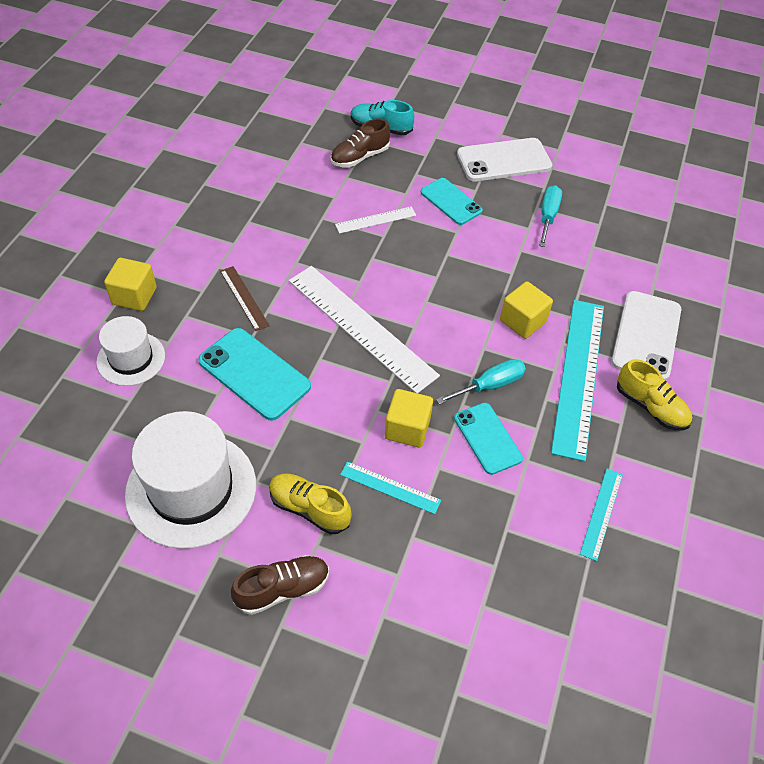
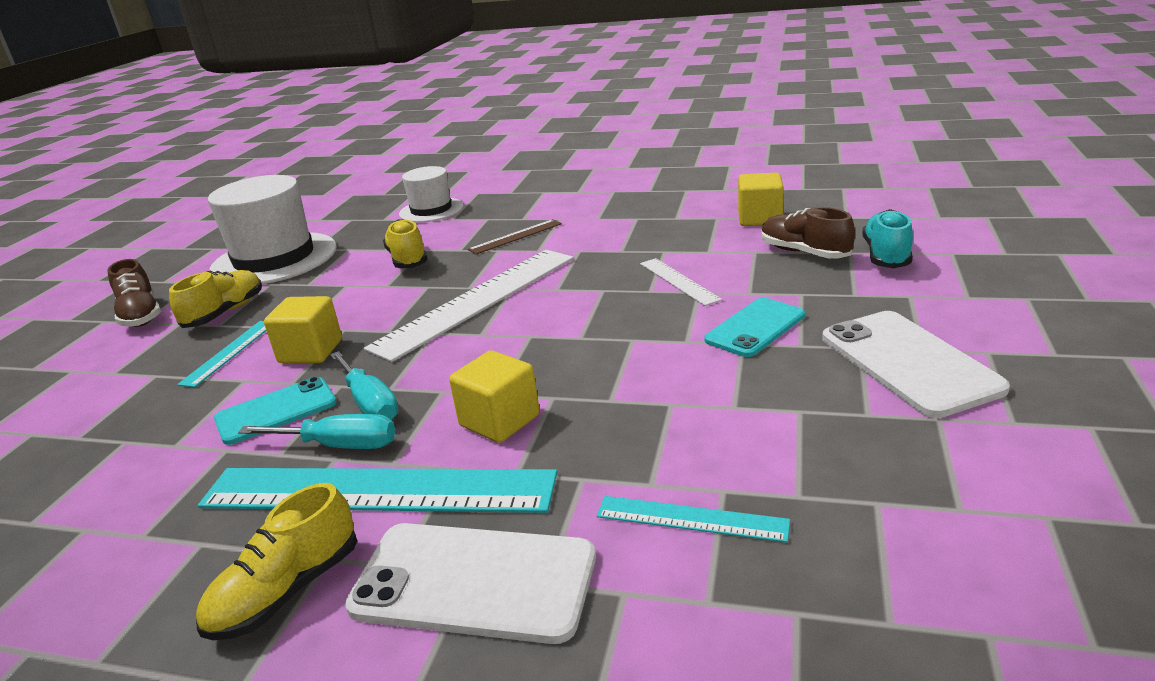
camera: 90 degrees right, 25 degrees down
(134, 296) = (509, 196): yellow cube -> yellow cube (760, 218)
(254, 374) = (407, 259): turquoise phone -> yellow shoe
(548, 216) = (780, 425): turquoise screwdriver -> turquoise screwdriver (339, 446)
(601, 513) = (94, 532): turquoise ruler -> turquoise ruler (691, 519)

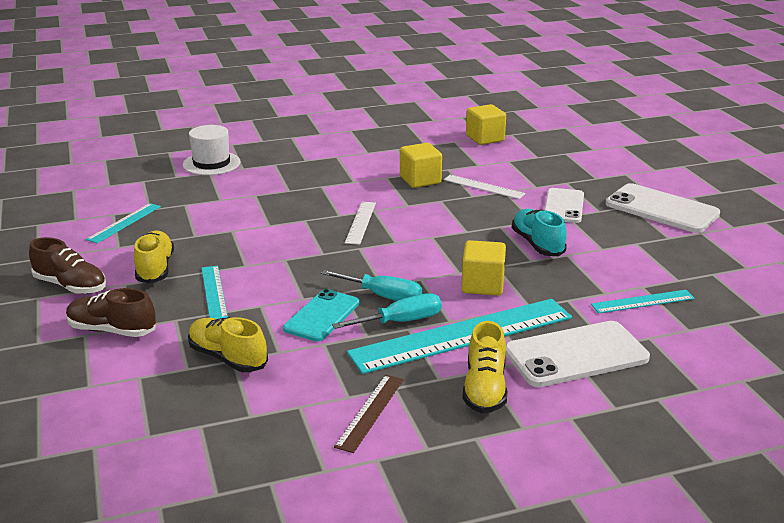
camera: 35 degrees left, 0 degrees up
(274, 259) = (124, 223): white hat -> turquoise ruler
(311, 351) = (283, 277): yellow cube -> yellow cube (420, 180)
(407, 259) = (255, 204): yellow shoe -> yellow shoe (227, 358)
(477, 301) = (360, 222): white ruler -> white ruler, size x0.48
(515, 236) = (321, 174): brown ruler -> brown ruler (370, 412)
(755, 328) = (564, 206): turquoise phone -> white phone
(804, 252) = (539, 157): brown shoe -> brown shoe (112, 330)
(886, 255) = (588, 152): turquoise shoe -> turquoise shoe (537, 244)

